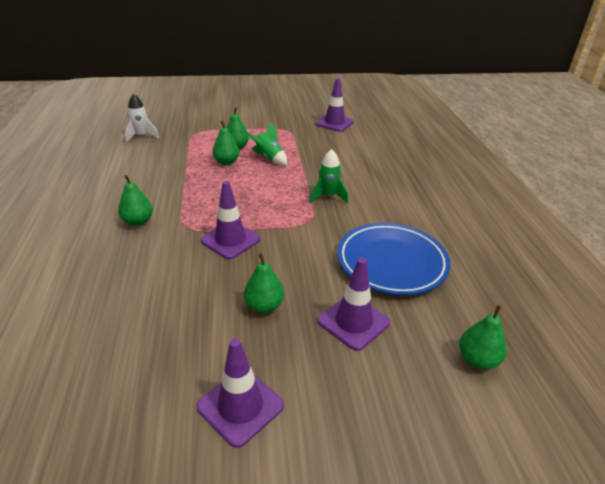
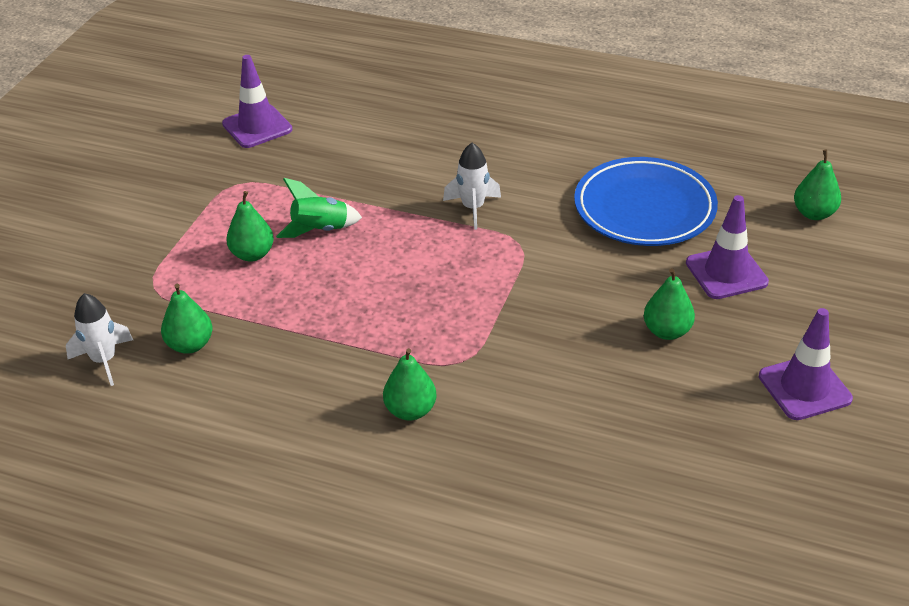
camera: 60 degrees left, 5 degrees up
(226, 162) = (295, 278): green pear -> green pear (190, 345)
(230, 240) = (518, 326): purple traffic cone -> none
(328, 197) = (473, 208): green rocket -> white rocket

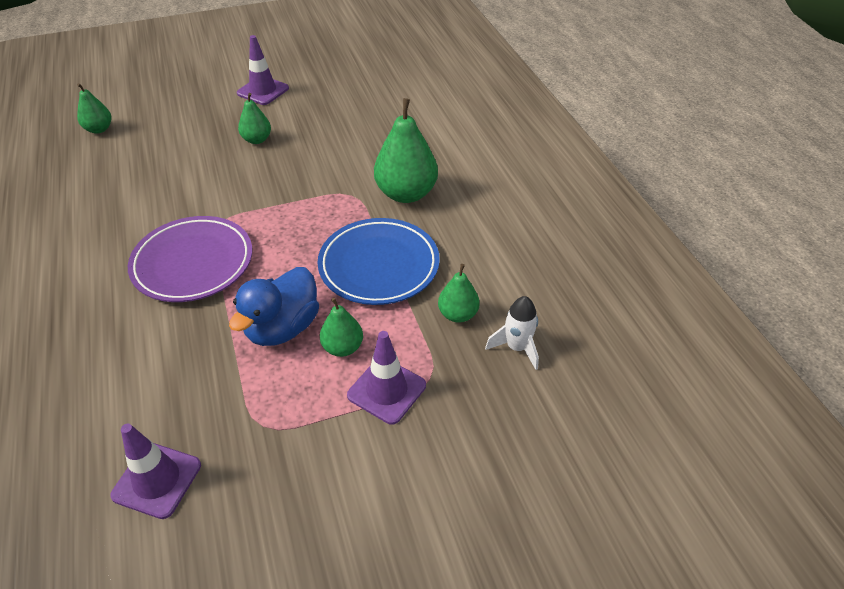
camera: 130 degrees left, 5 degrees up
(320, 230) = (282, 328): green rocket -> blue duck
(410, 410) = (406, 193): green pear -> green pear, size x1.82
(473, 208) = (193, 263): white rocket -> purple plate
(644, 208) = (137, 189): blue plate -> blue plate (379, 265)
(726, 273) = (185, 139): purple traffic cone -> purple traffic cone (386, 390)

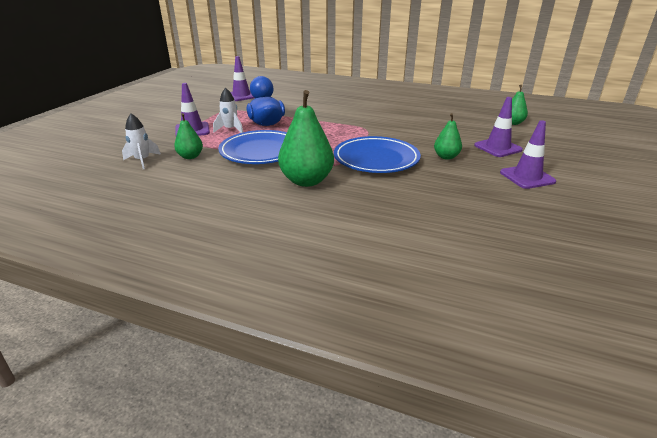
camera: 130 degrees right, 15 degrees down
(193, 263) = (342, 119): purple plate -> none
(199, 119) = (497, 148): none -> purple traffic cone
(308, 176) = (376, 159): none -> blue plate
(343, 347) = (230, 130): green pear -> white rocket

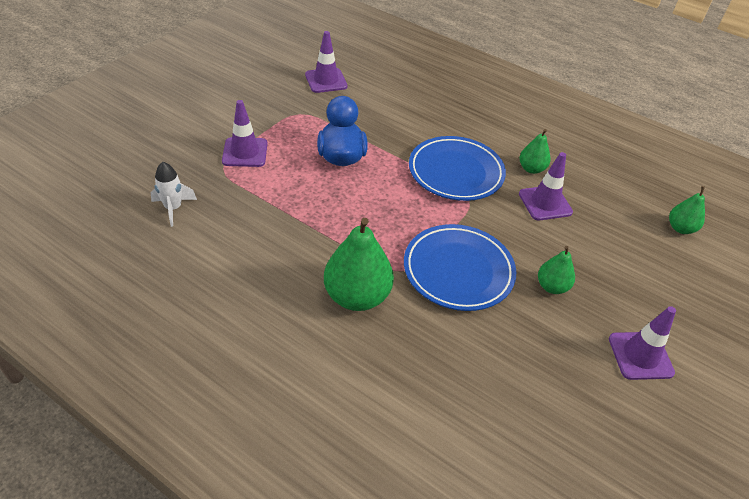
camera: 10 degrees right, 15 degrees up
(190, 156) = (231, 212): green pear -> green pear (531, 169)
(230, 130) = (292, 162): white rocket -> none
(261, 152) = (318, 221): blue plate -> blue plate (456, 172)
(497, 148) = (631, 282): purple traffic cone -> purple traffic cone (545, 203)

